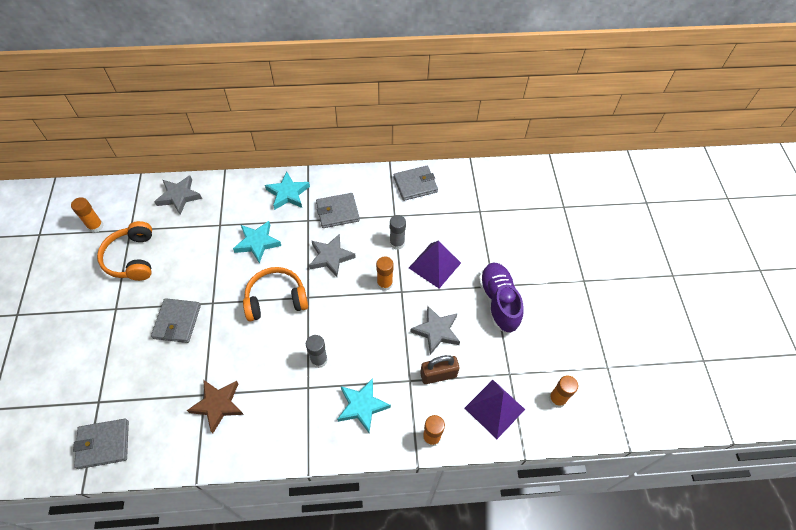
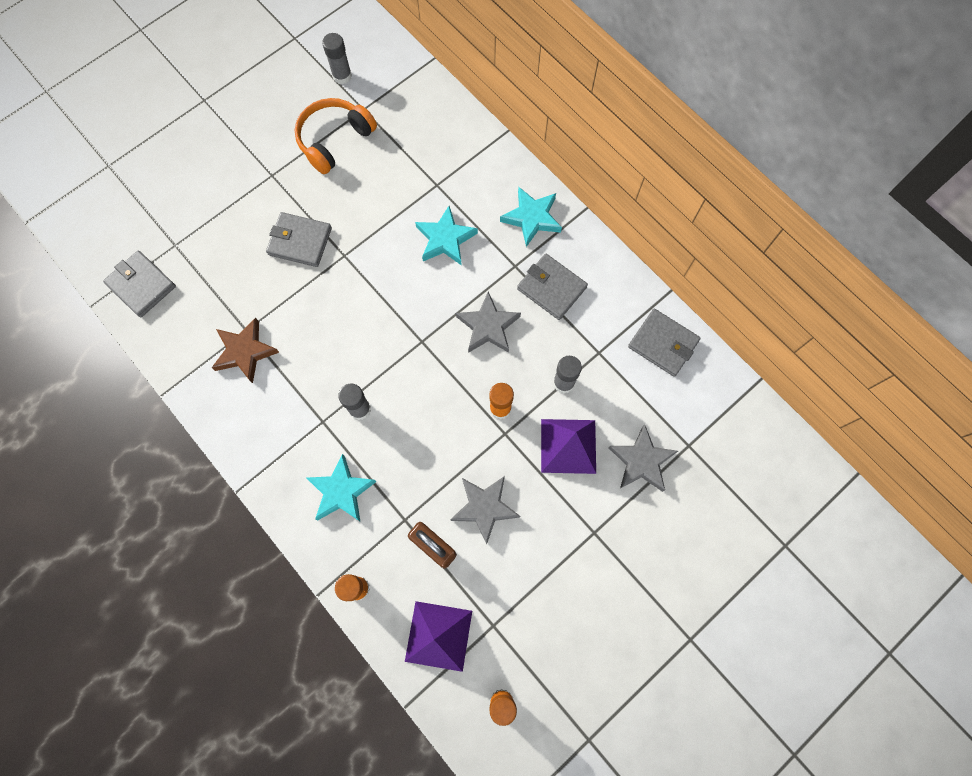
camera: 55 degrees right, 15 degrees up
(95, 226) = (342, 76): orange glue stick -> grey glue stick
(177, 322) = (300, 241): grey wallet -> grey wallet turned 45 degrees clockwise
(179, 196) = (438, 117): grey star -> grey star (641, 461)
(276, 299) = (395, 312): orange headphones -> none
(498, 302) = (576, 553): purple shoe -> none

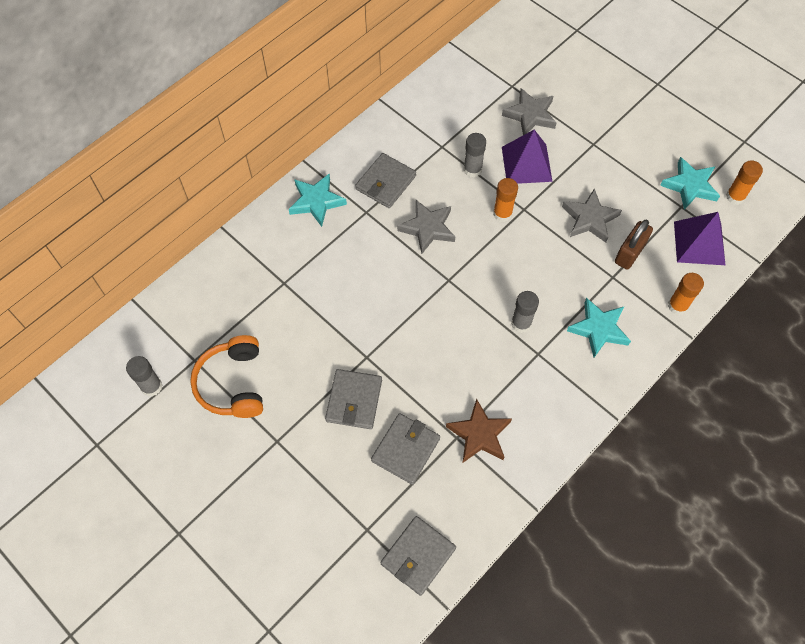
camera: 95 degrees left, 10 degrees down
(334, 140) = (233, 384): orange headphones -> orange headphones turned 45 degrees clockwise
(445, 239) = (343, 270): turquoise star -> turquoise star (690, 186)
(663, 344) = (428, 103): grey wallet -> grey wallet (405, 449)

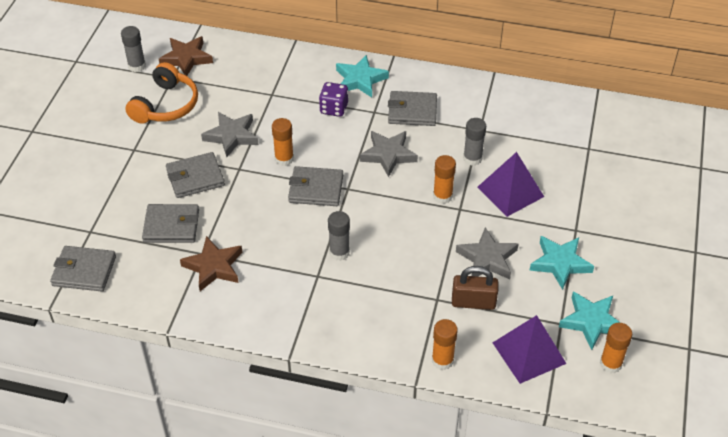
camera: 60 degrees right, 15 degrees down
(175, 334) = (186, 58): none -> brown star
(233, 384) = (166, 105): orange headphones -> orange headphones turned 150 degrees clockwise
(340, 241) = (334, 109): none -> purple dice
(379, 313) = (284, 159): none -> orange glue stick
(433, 305) = (316, 189): none -> grey wallet
(530, 115) = (567, 173): grey star -> grey star (231, 136)
(599, 329) = (373, 309): turquoise star -> turquoise star (560, 263)

